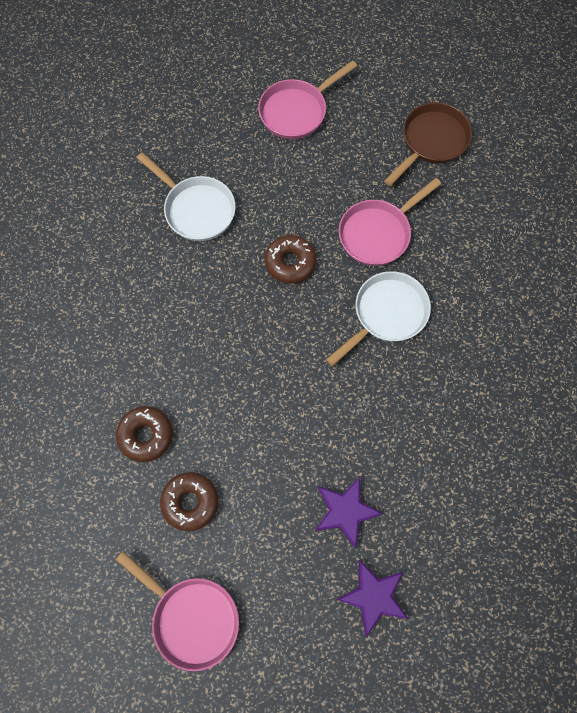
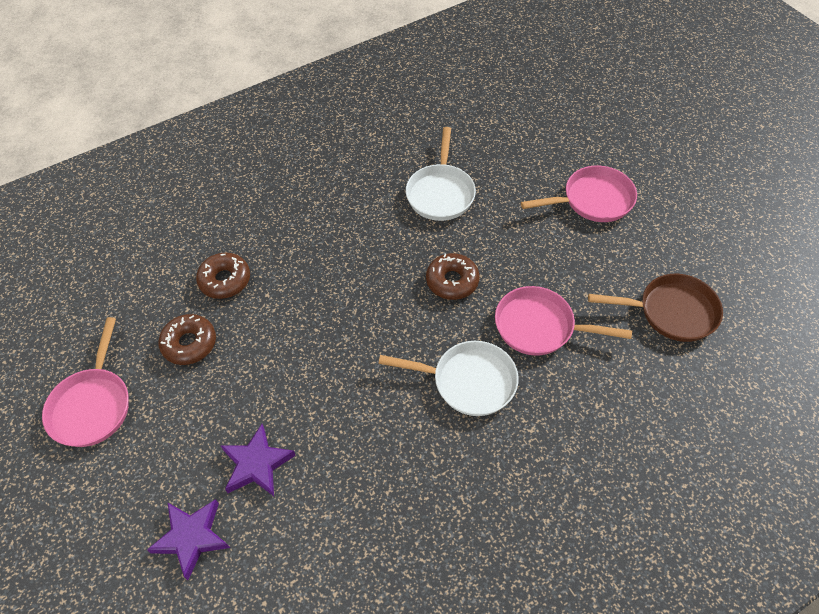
camera: 55 degrees right, 15 degrees down
(296, 111) = (593, 200): pink pan -> pink pan turned 150 degrees clockwise

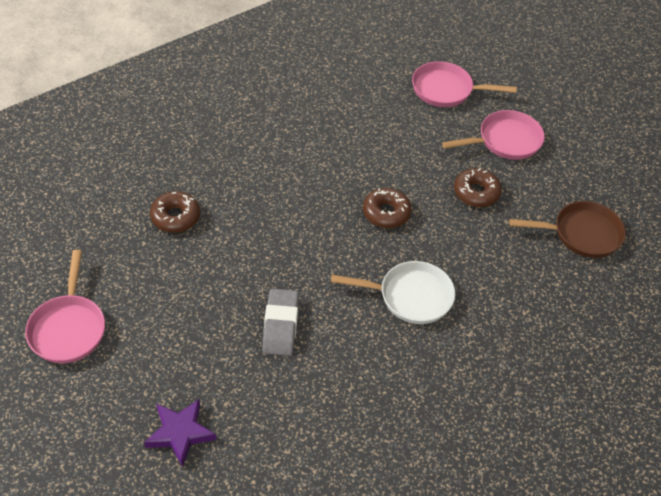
camera: 10 degrees left, 5 degrees down
(189, 343) = (151, 273): brown donut -> brown donut (476, 192)
(257, 464) = (230, 371): purple star -> none
(320, 411) = (280, 325): none -> grey eraser
(440, 193) = (366, 136): white pan -> none
(539, 326) = (468, 249): pink pan -> pink pan (446, 90)

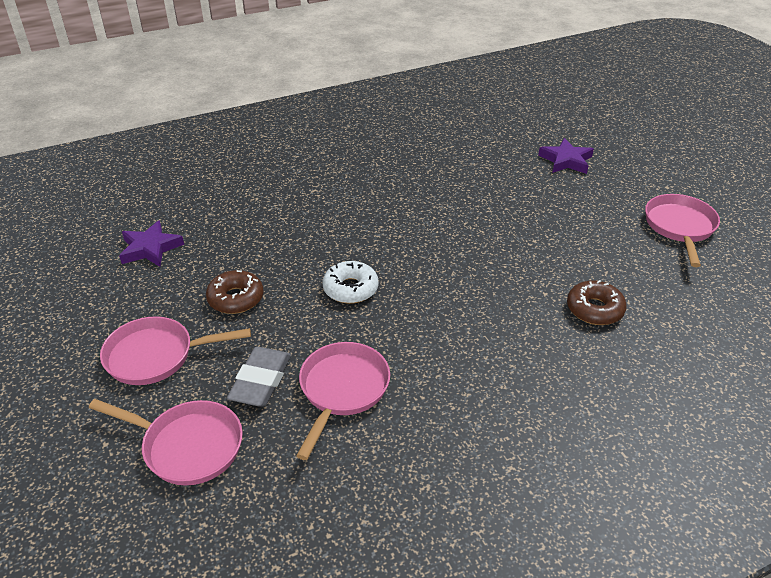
camera: 165 degrees left, 10 degrees down
(280, 325) = (482, 211): grey eraser -> grey eraser (261, 381)
(363, 132) = (342, 390): none -> pink pan
(386, 213) = (350, 289): brown donut -> white donut
(410, 296) = (355, 218): white pan -> none
(582, 234) = (150, 248): brown pan -> purple star

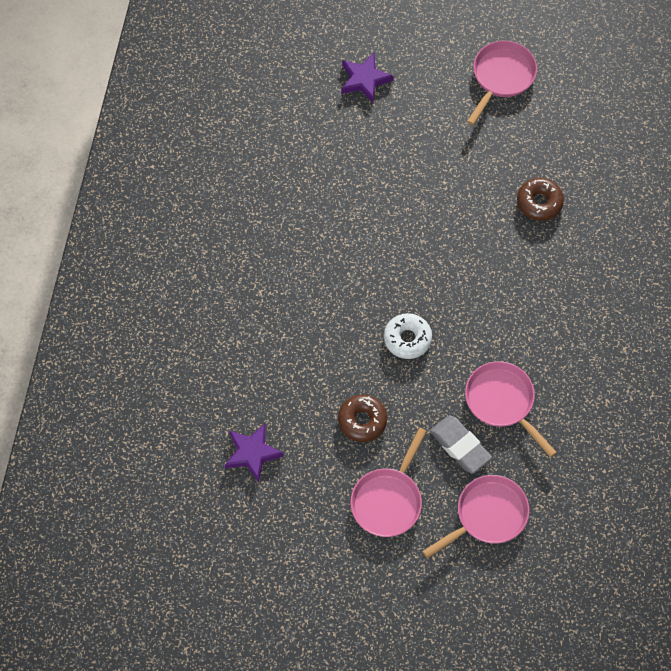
camera: 55 degrees left, 25 degrees up
(679, 227) = (501, 77): pink pan -> pink pan turned 75 degrees clockwise

